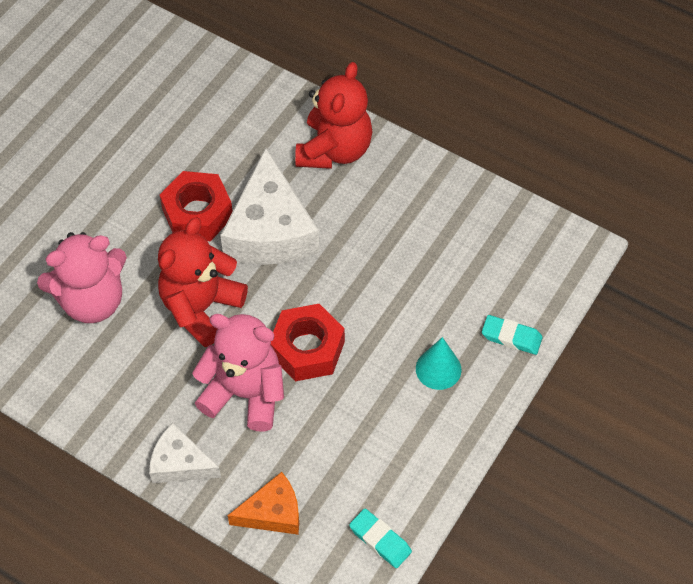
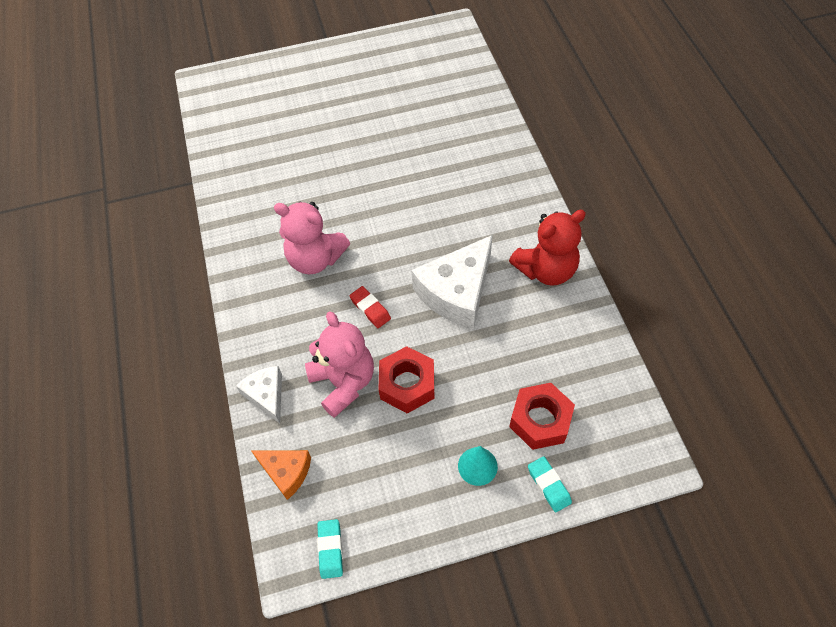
camera: 45 degrees right, 0 degrees up
(198, 213) = (423, 250): red nut -> red nut (540, 420)
(201, 307) = (370, 309): red teddy bear -> red eraser

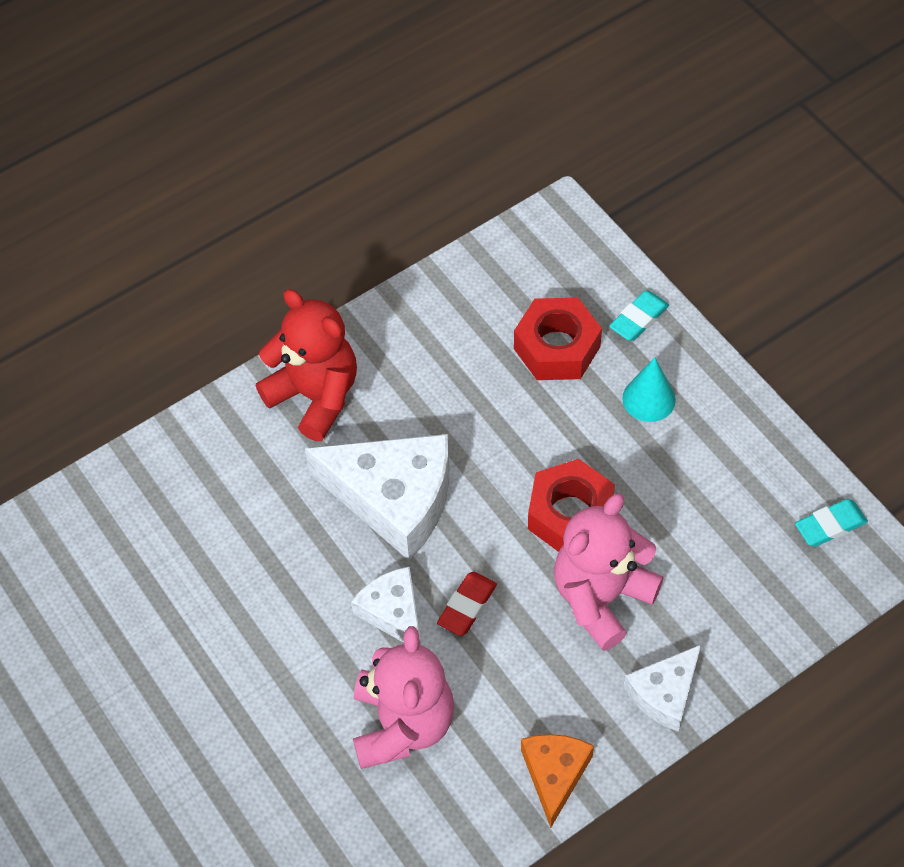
camera: 110 degrees left, 0 degrees up
(286, 472) = (761, 618): orange cheese -> orange cheese (554, 774)
(383, 272) = (393, 612): none -> white cheese

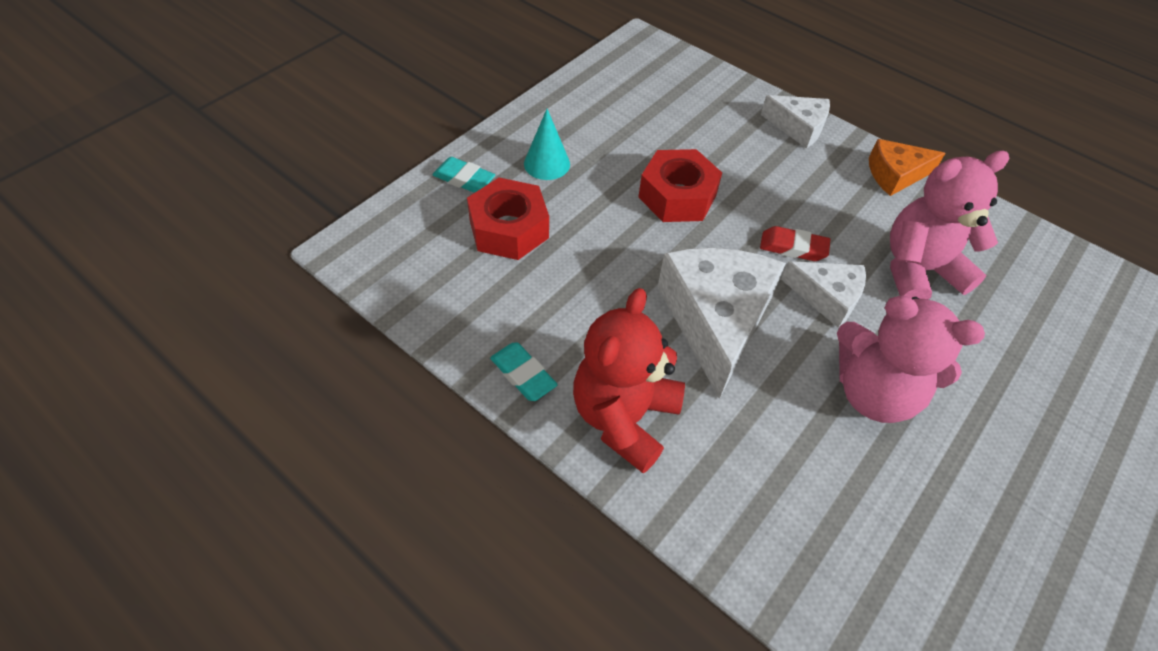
camera: 110 degrees left, 5 degrees down
(393, 612) = (827, 297): white cheese -> white cheese turned 105 degrees counterclockwise
(601, 597) = (741, 169): pink teddy bear -> pink teddy bear (873, 393)
(830, 525) = (625, 63): turquoise eraser -> turquoise eraser (523, 375)

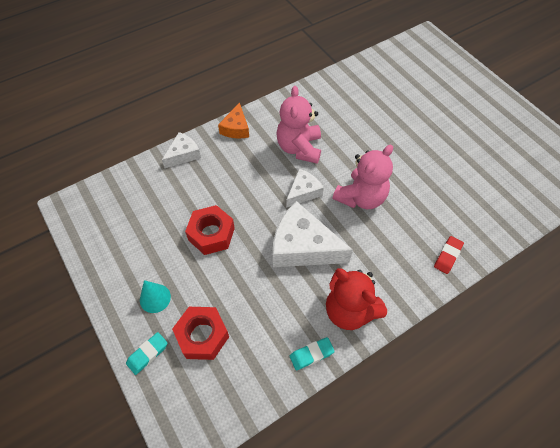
camera: 70 degrees left, 5 degrees up
(793, 248) = (268, 193): red eraser -> red eraser (447, 256)

